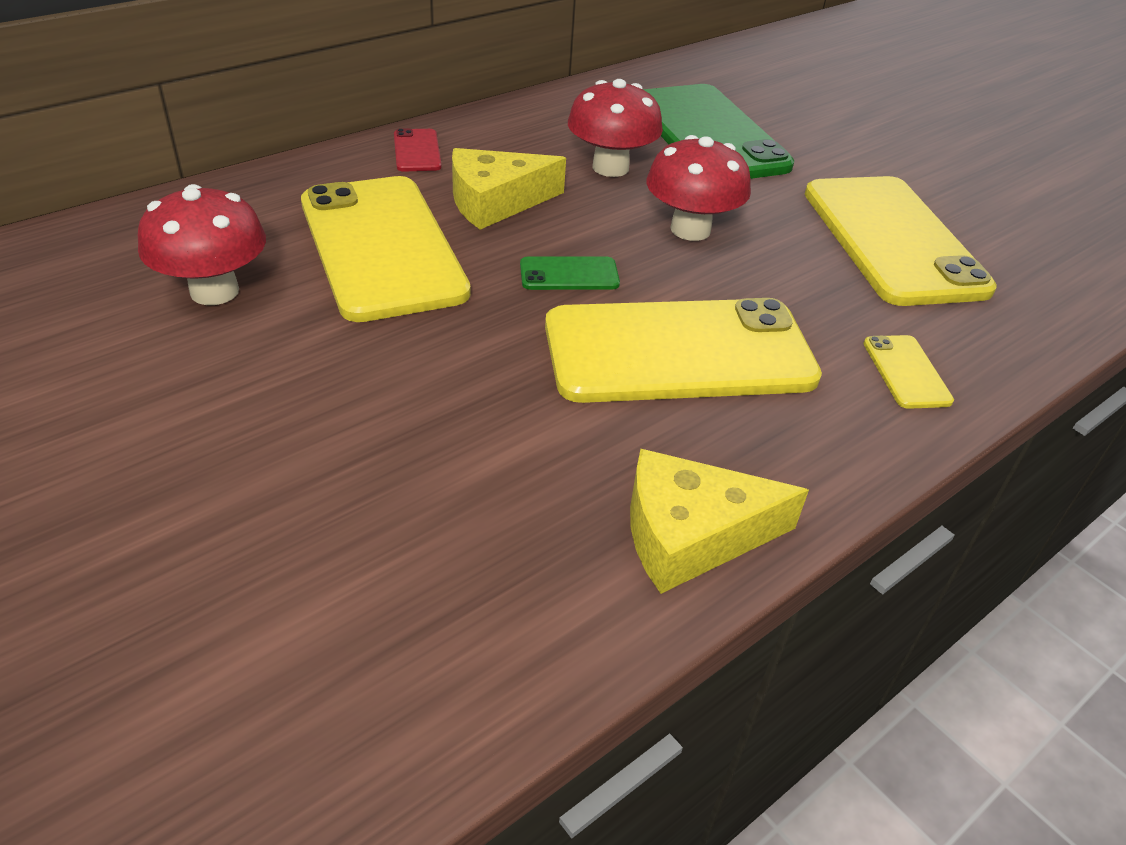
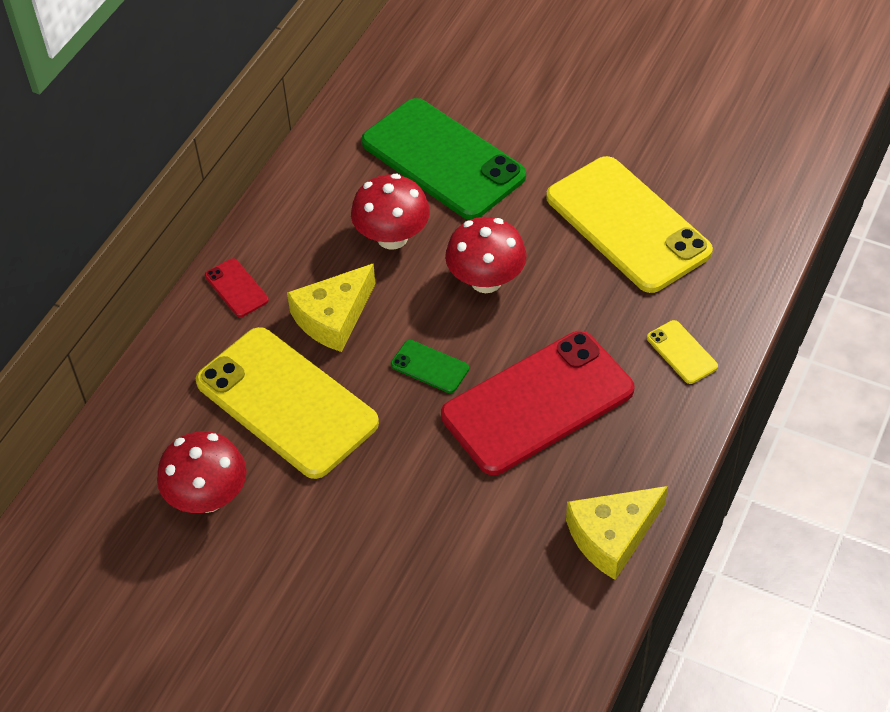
camera: 20 degrees left, 10 degrees up
(569, 274) = (429, 367): green phone -> green phone turned 60 degrees clockwise
(678, 352) = (537, 403): yellow phone -> red phone

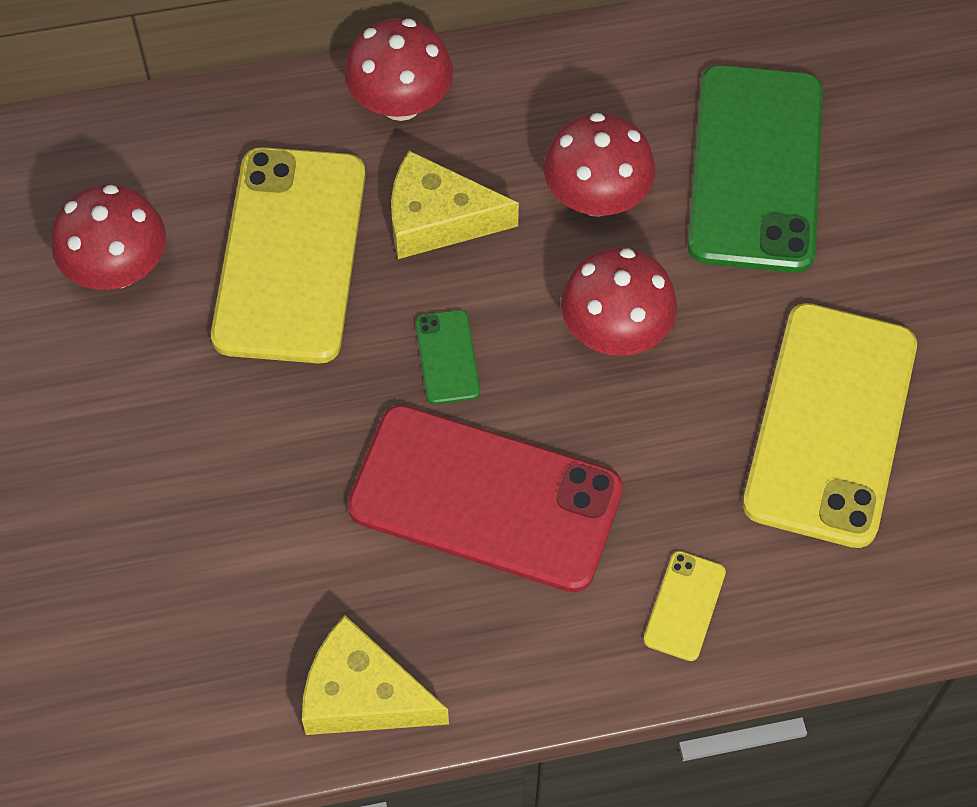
camera: 50 degrees right, 10 degrees up
(236, 288) = (401, 103): red phone -> red mushroom

